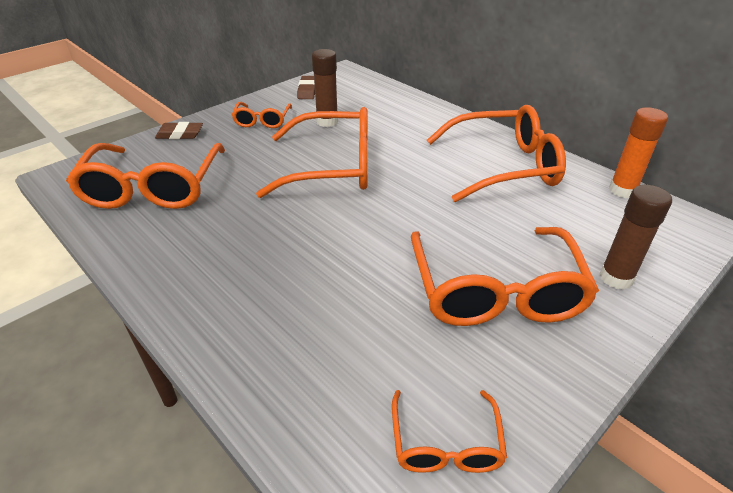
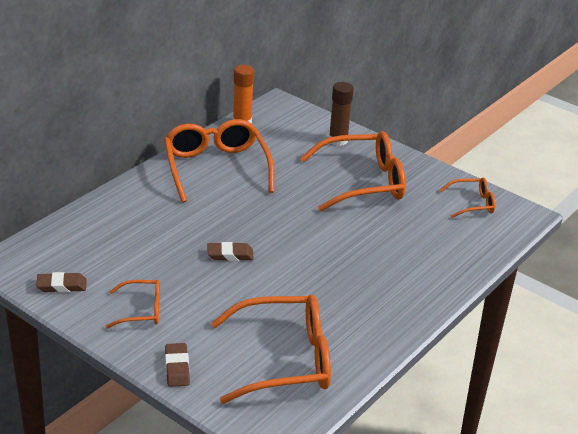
camera: 100 degrees left, 5 degrees down
(327, 121) = (141, 265): brown glue stick -> none
(333, 167) = (230, 255): orange glasses -> brown eraser

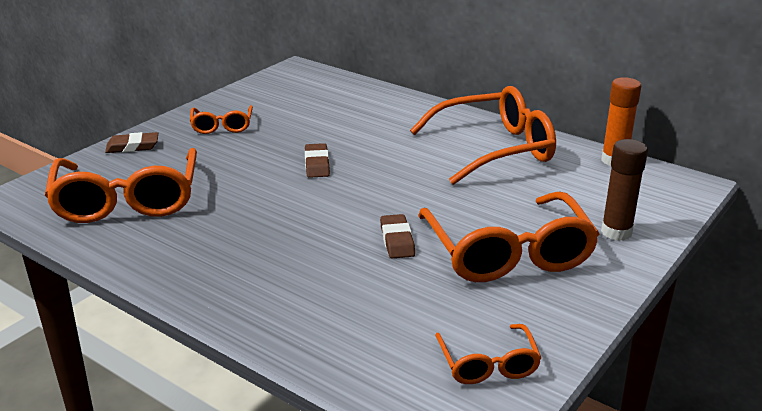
camera: 90 degrees right, 5 degrees down
(61, 286) = (262, 91): brown eraser -> brown eraser (397, 240)

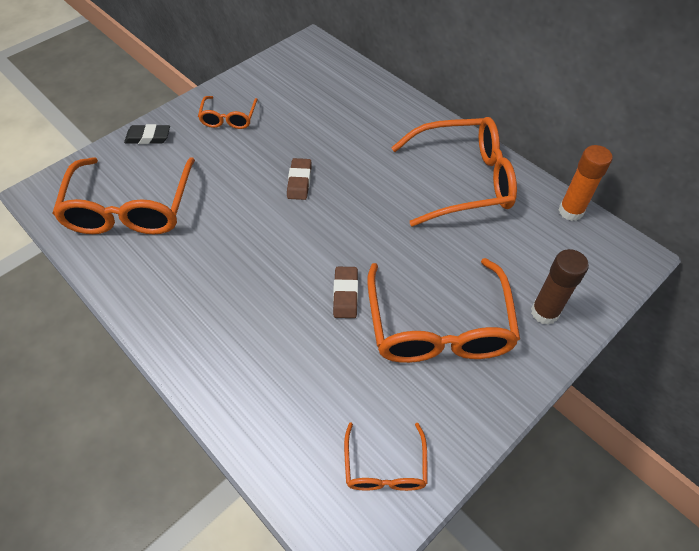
camera: 10 degrees right, 25 degrees up
(132, 147) = (148, 137): brown eraser -> black eraser

